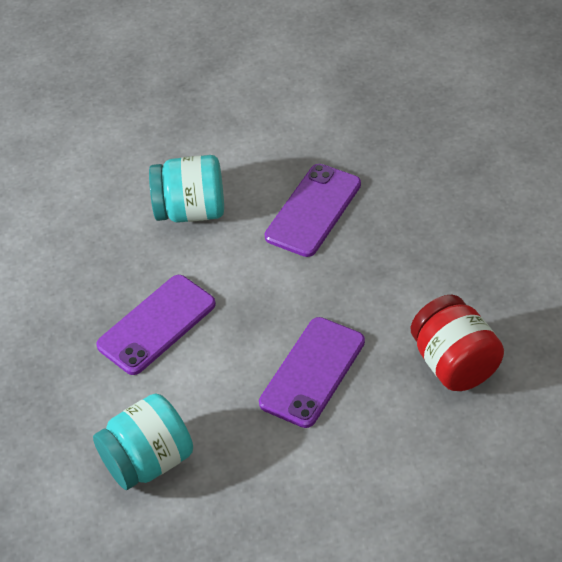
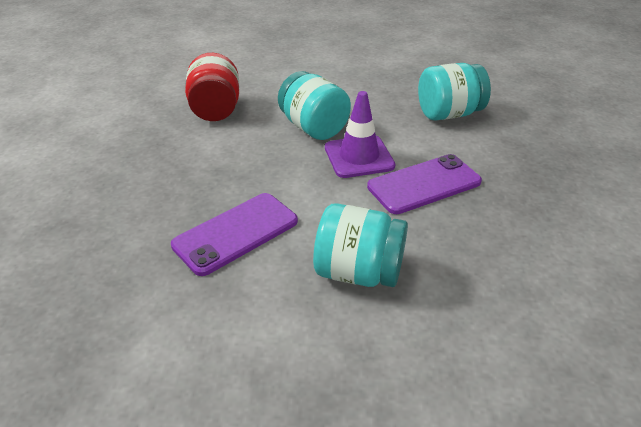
camera: 165 degrees left, 10 degrees down
(239, 341) = (359, 157): none -> purple traffic cone
(312, 372) = (314, 128): purple phone -> turquoise jar

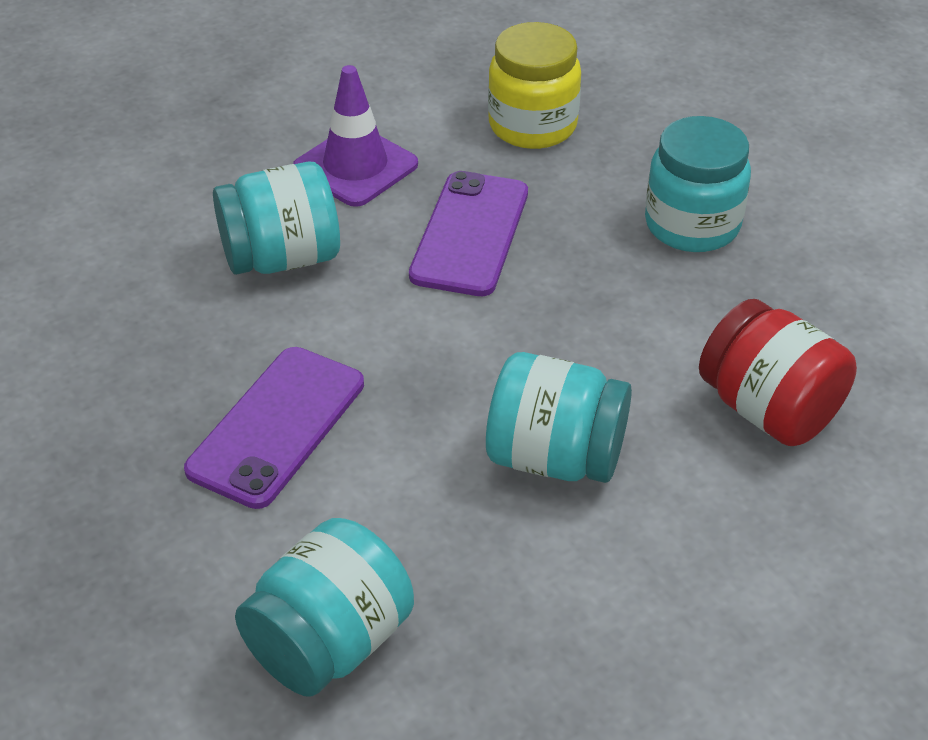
camera: 145 degrees right, 5 degrees up
(102, 290) = (532, 126): none -> yellow jar
(125, 183) = (692, 225): none -> turquoise jar
(359, 157) = (420, 430): purple traffic cone -> purple traffic cone (355, 166)

